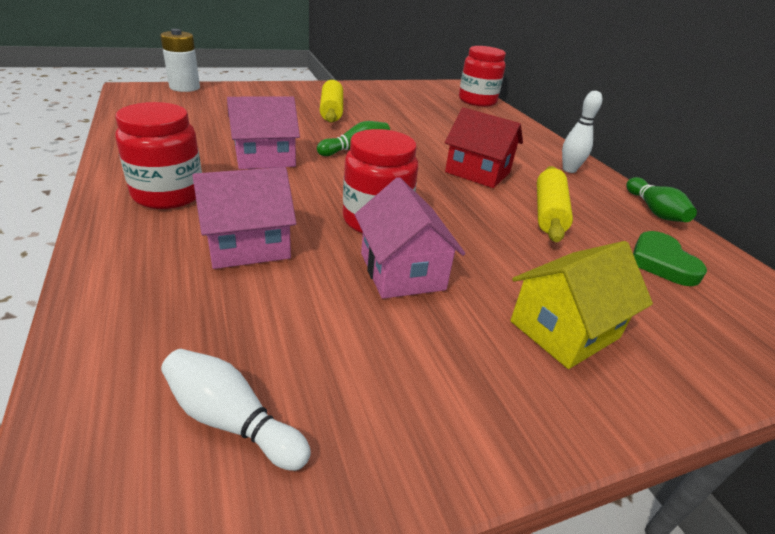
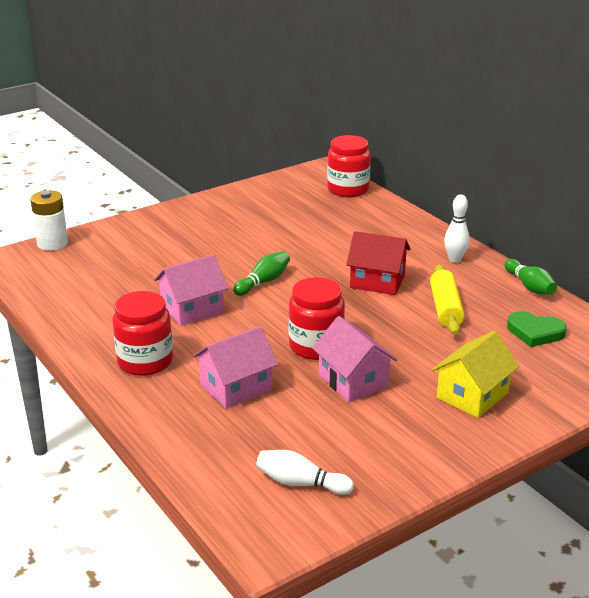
camera: 10 degrees left, 5 degrees down
(331, 111) = (214, 239): yellow rolling pin -> none
(661, 262) = (535, 332): green heart -> green heart turned 45 degrees counterclockwise

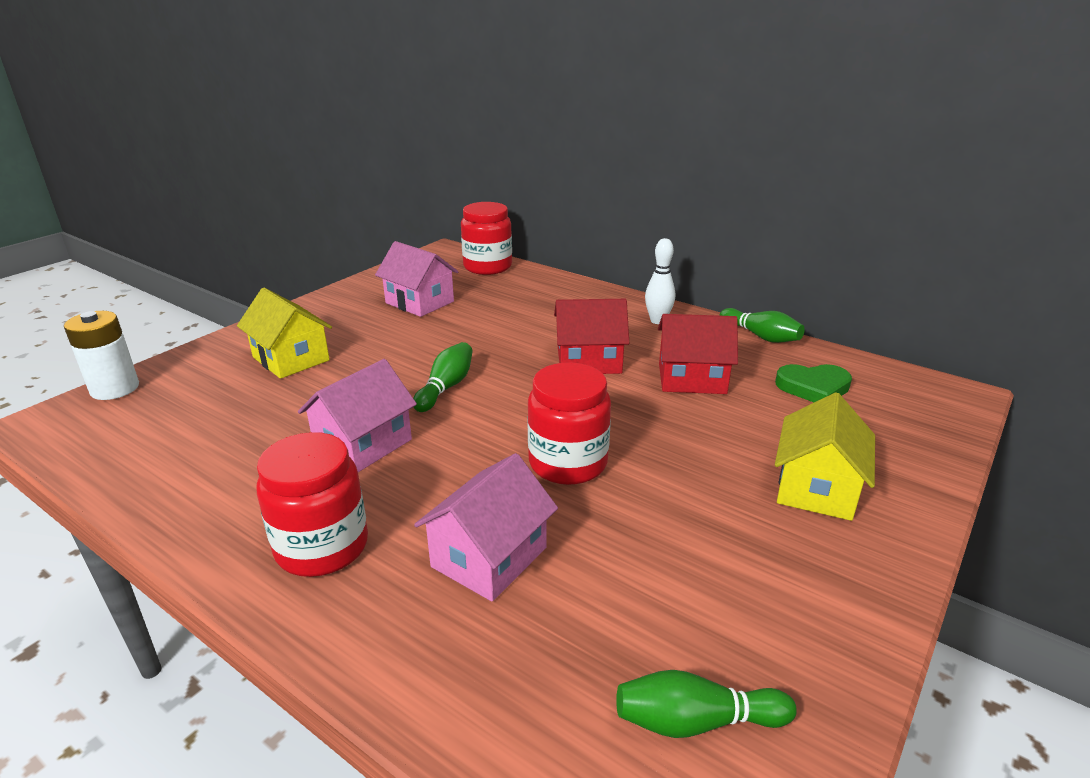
camera: 20 degrees left, 0 degrees up
(168, 242) = (291, 359): none -> yellow house
(301, 483) = (696, 721): white bowling pin -> green bowling pin
(353, 381) = (651, 504): pink house -> pink house (419, 302)
(445, 308) = (691, 378): yellow rolling pin -> red house

